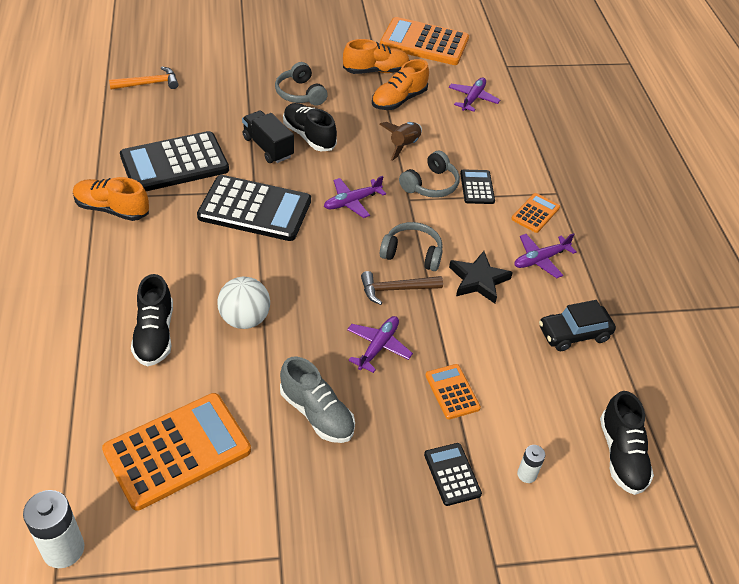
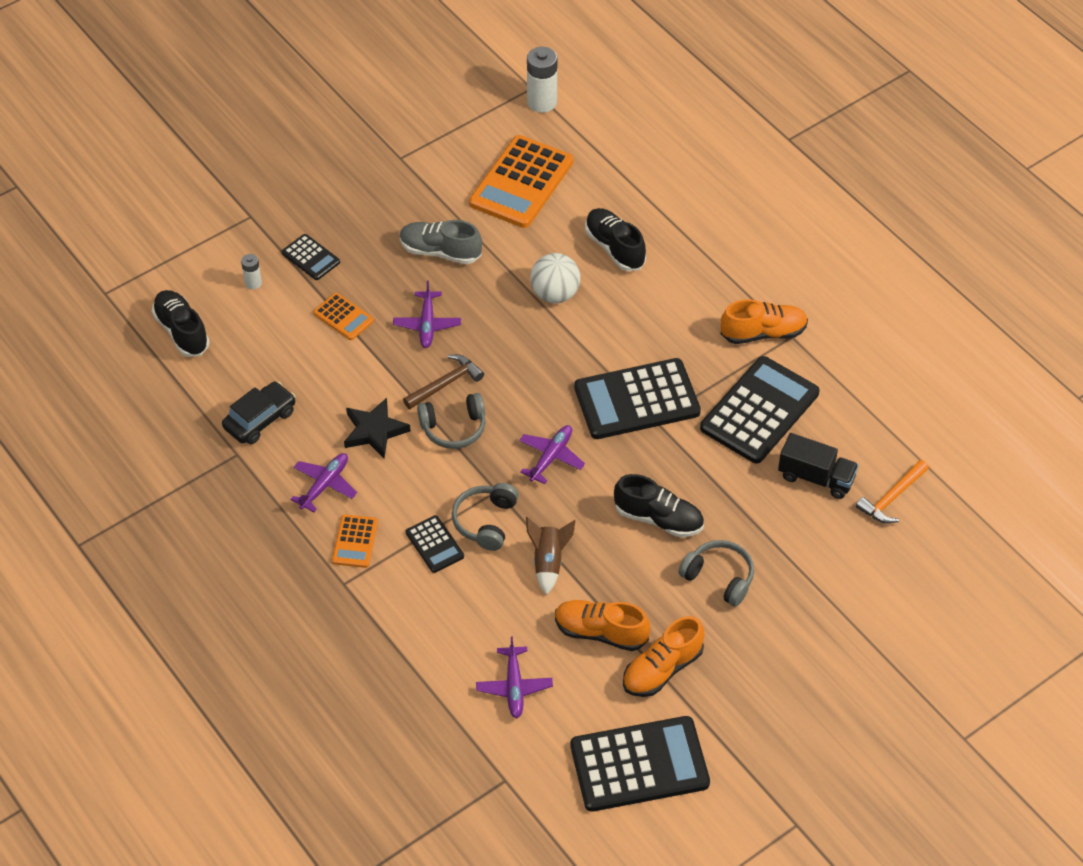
camera: 155 degrees right, 5 degrees up
(268, 147) = (688, 480): black truck -> black truck (816, 477)
(399, 100) = (600, 632): orange shoe -> orange shoe turned 90 degrees counterclockwise
(424, 42) = (639, 765): orange calculator -> black calculator

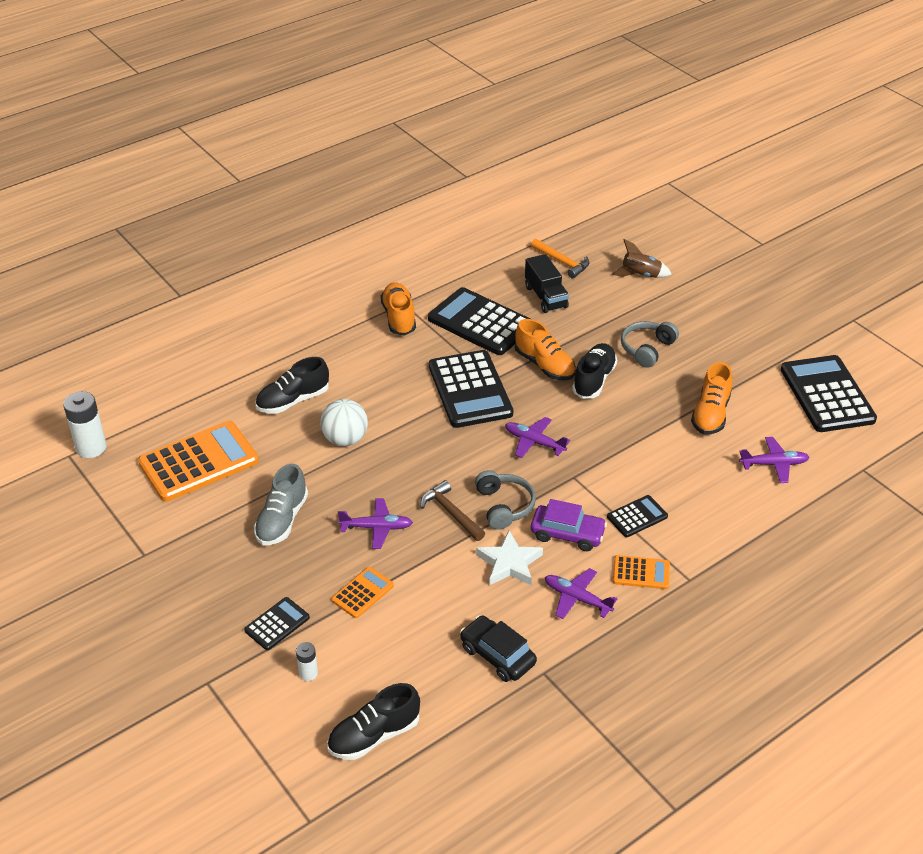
camera: 90 degrees left, 10 degrees down
(374, 431) = (509, 563): black star -> white star
(412, 481) = (567, 534): none -> purple car
(485, 521) = (608, 483): grey headphones -> none
(521, 182) = (199, 462): orange calculator -> orange calculator turned 60 degrees counterclockwise
(548, 562) = (645, 444): brown rocket -> brown rocket (640, 275)
(662, 669) = (738, 381): orange shoe -> orange shoe (544, 365)
(816, 477) = (546, 297): black truck -> black truck turned 135 degrees clockwise

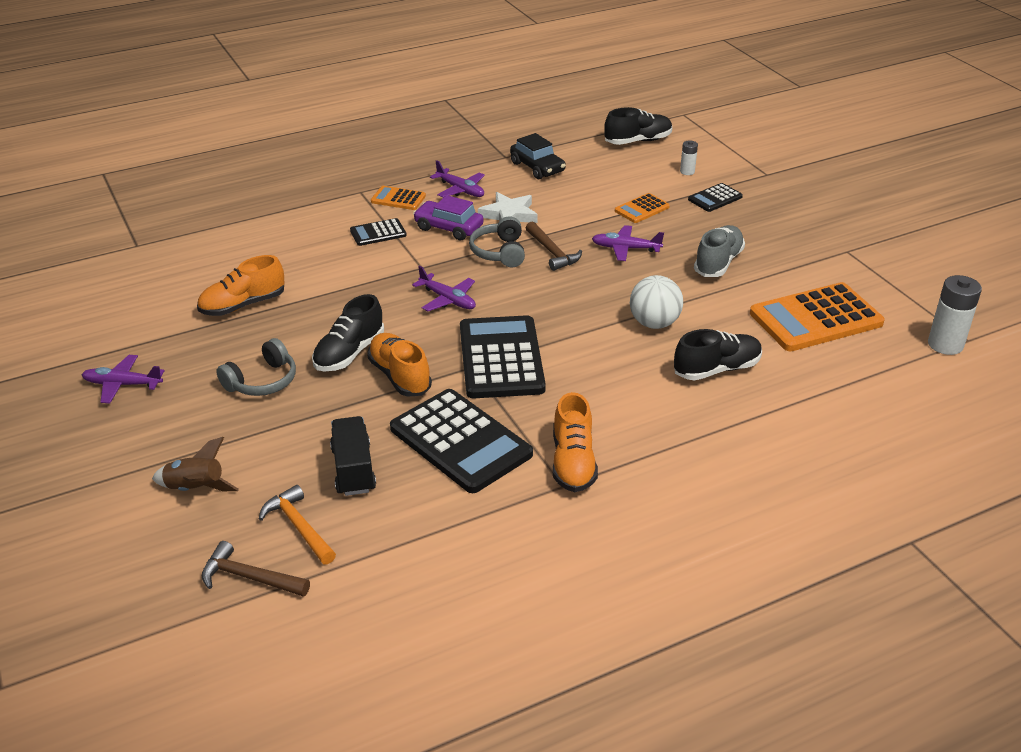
camera: 170 degrees left, 5 degrees down
(575, 236) = (249, 577): none -> brown hammer
(710, 414) = (243, 305): orange shoe -> orange shoe turned 150 degrees counterclockwise
(774, 464) = (217, 257): purple plane -> purple plane (122, 384)
(827, 394) = (100, 310): black calculator -> none

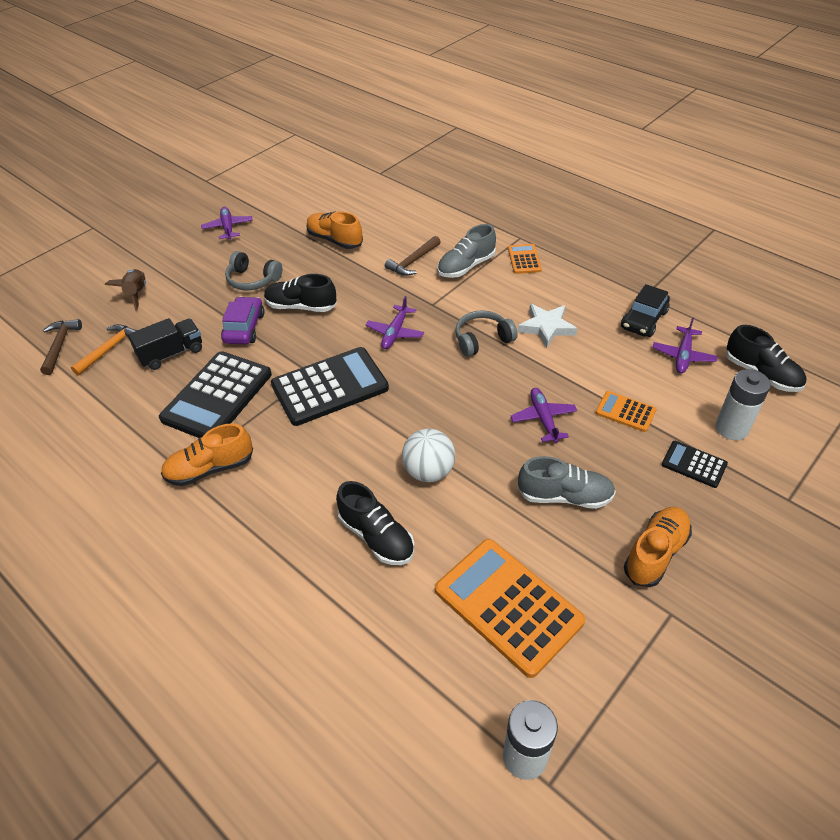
camera: 70 degrees right, 10 degrees up
(378, 233) = (466, 266): black calculator -> grey shoe
(399, 376) = (284, 340): orange shoe -> orange shoe (655, 553)
(448, 228) = (500, 300): purple car -> purple car (244, 328)
(460, 190) = (565, 287): purple plane -> purple plane (683, 356)
(552, 252) = (503, 371): brown hammer -> brown hammer (413, 262)
(687, 171) = (731, 428): white battery -> white battery, size x1.88

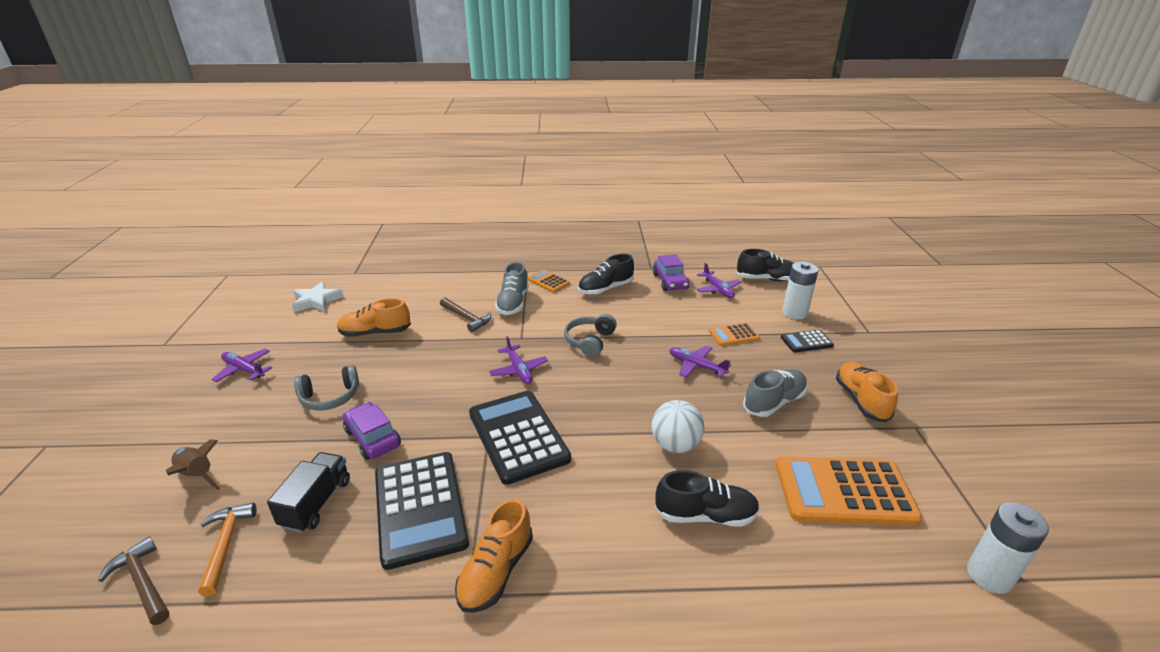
camera: 45 degrees left, 15 degrees down
(301, 306) = (409, 393): black shoe -> black shoe (605, 289)
(330, 387) = (518, 436): black calculator -> black calculator turned 45 degrees counterclockwise
(413, 262) = (467, 318): brown hammer -> brown hammer turned 45 degrees counterclockwise
(546, 327) = (620, 313): white star -> white star (316, 301)
(643, 320) = (670, 282): black car -> purple car

